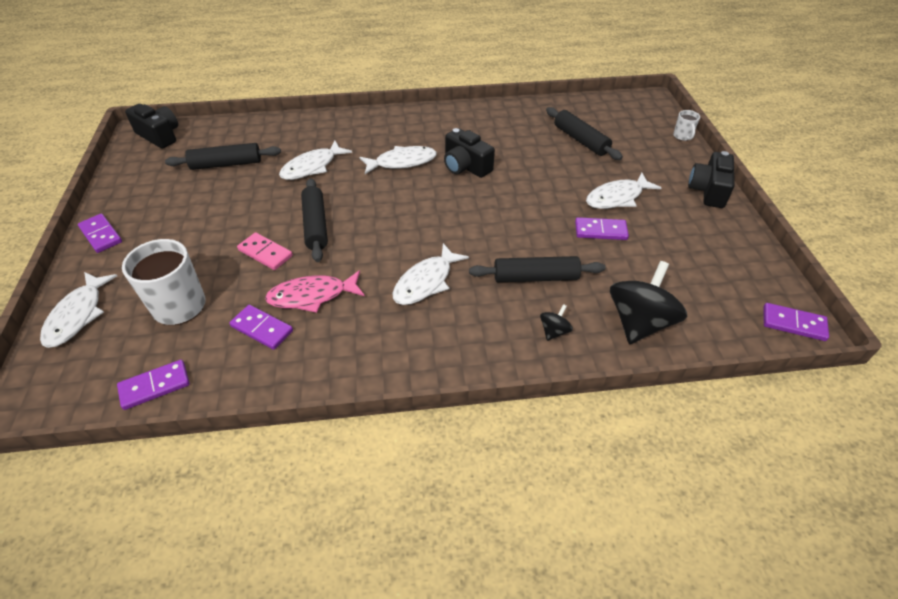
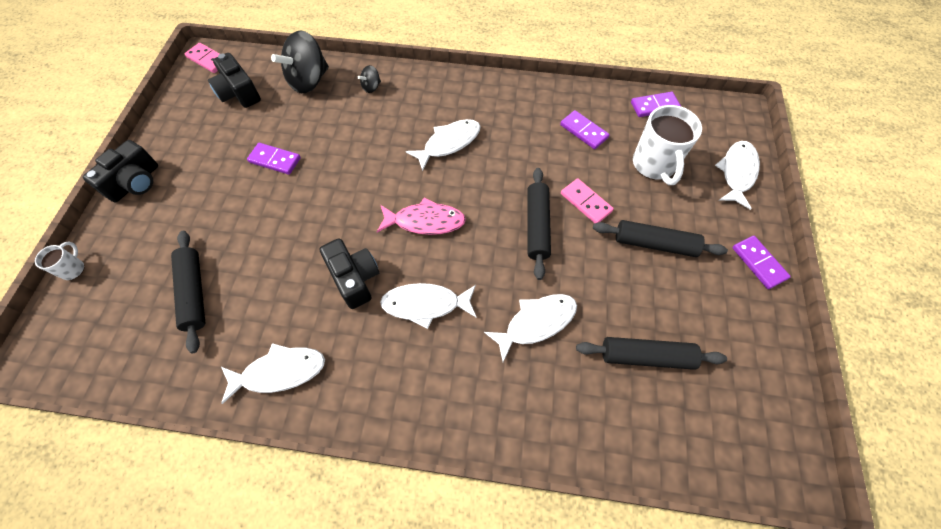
camera: 165 degrees left, 15 degrees up
(159, 135) = (760, 456): black camera -> black camera (239, 93)
(312, 296) = (544, 150): pink fish -> pink fish (425, 221)
(535, 277) = (359, 129): black rolling pin -> black rolling pin (654, 243)
(617, 197) = (228, 194): white fish -> white fish (279, 372)
(793, 324) = (208, 60): purple domino -> pink domino

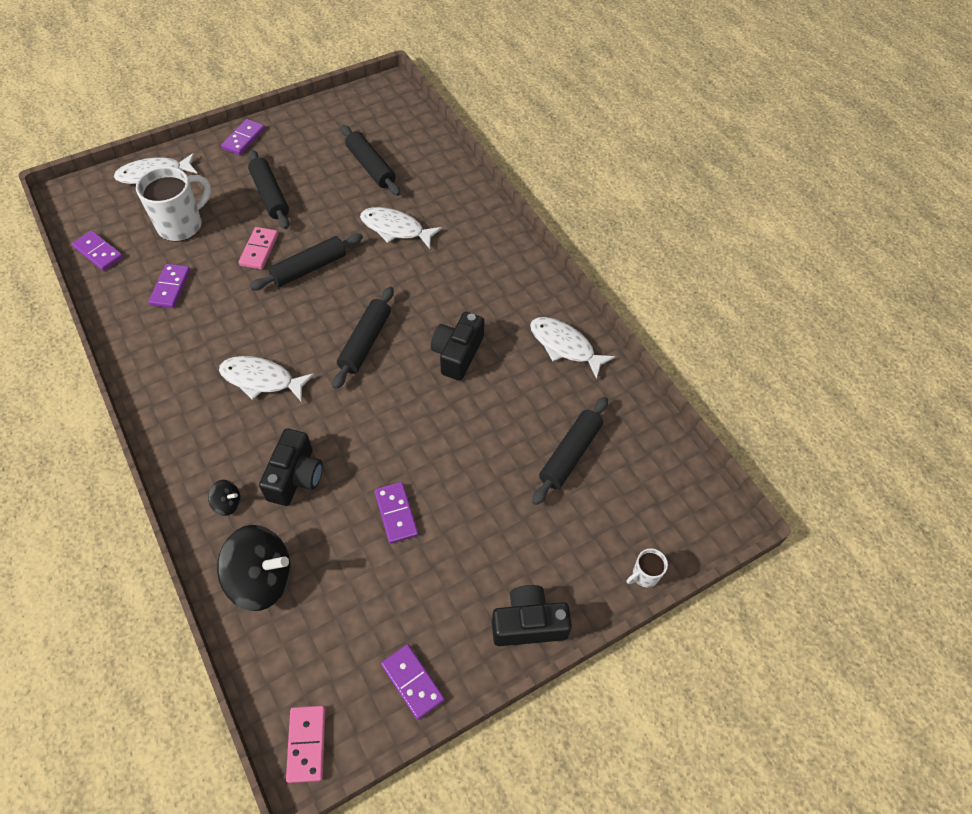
camera: 130 degrees left, 5 degrees down
(179, 112) = (412, 682): none -> purple domino
(239, 93) = (335, 642): black camera -> black camera (295, 477)
(425, 221) = (365, 342): pink fish -> black rolling pin
(425, 304) = (438, 296): white fish -> none

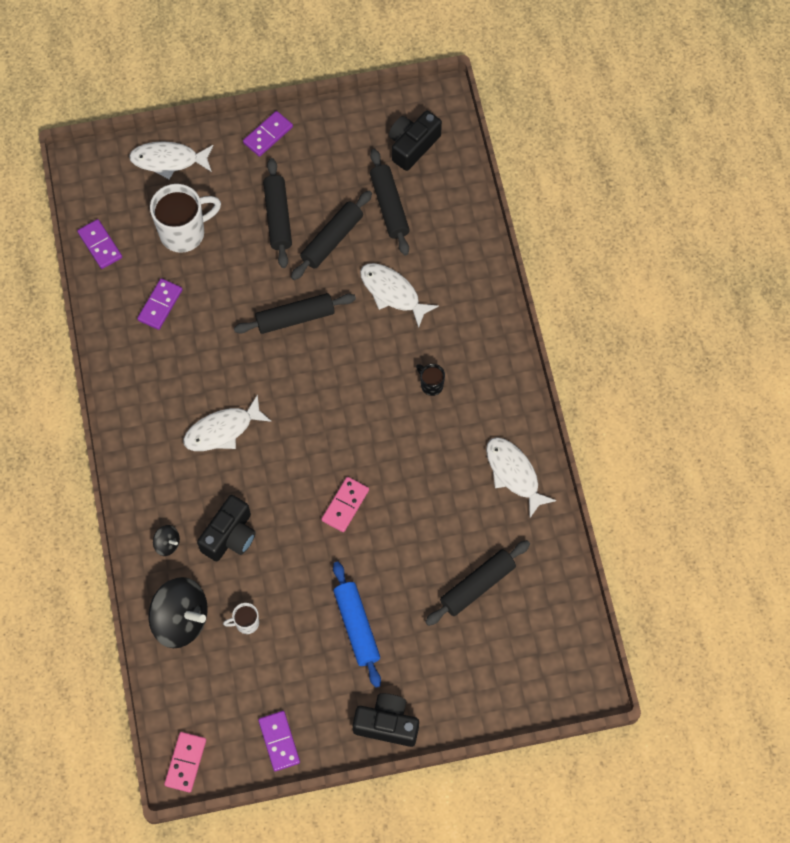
camera: 20 degrees right, 10 degrees up
(259, 250) = (252, 283): pink domino -> pink domino (345, 505)
(261, 379) = (222, 430): white fish -> white fish turned 60 degrees counterclockwise
(365, 342) = (326, 417): black rolling pin -> black rolling pin (332, 239)
(396, 513) = (307, 596): purple domino -> none
(457, 354) = (409, 453): black camera -> black camera (412, 145)
(458, 292) = (431, 385): none -> black mug
(460, 529) = (357, 626): none -> blue rolling pin
(644, 575) = (499, 714): white mug -> white mug (246, 623)

